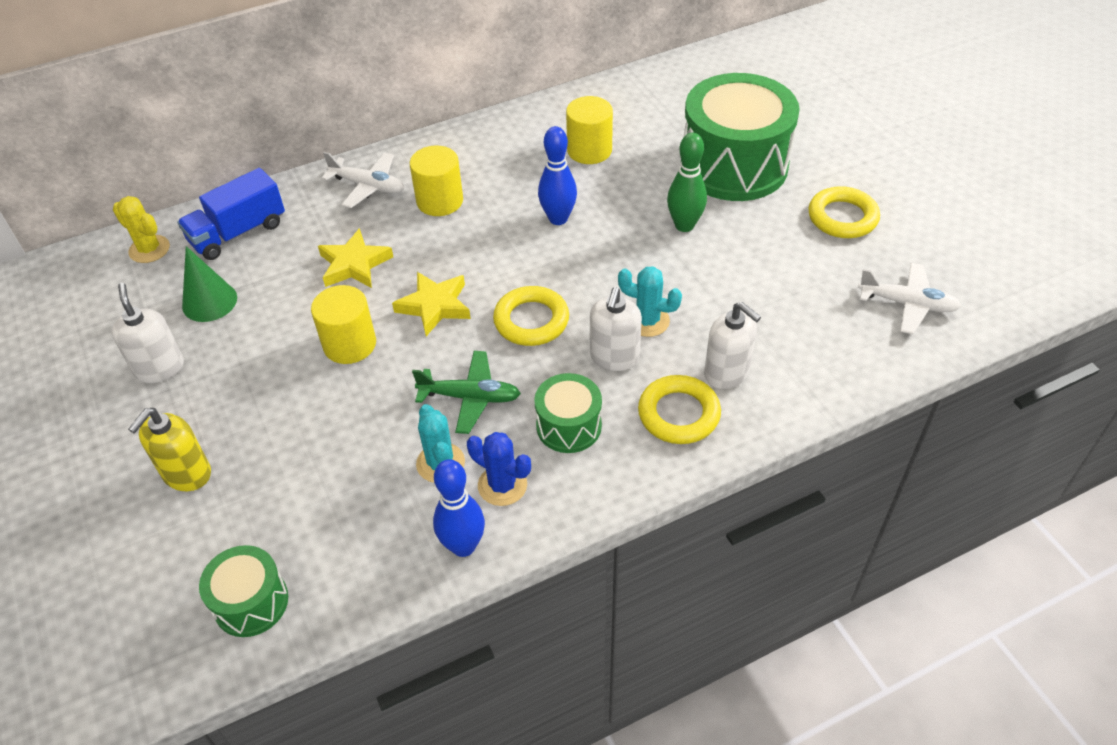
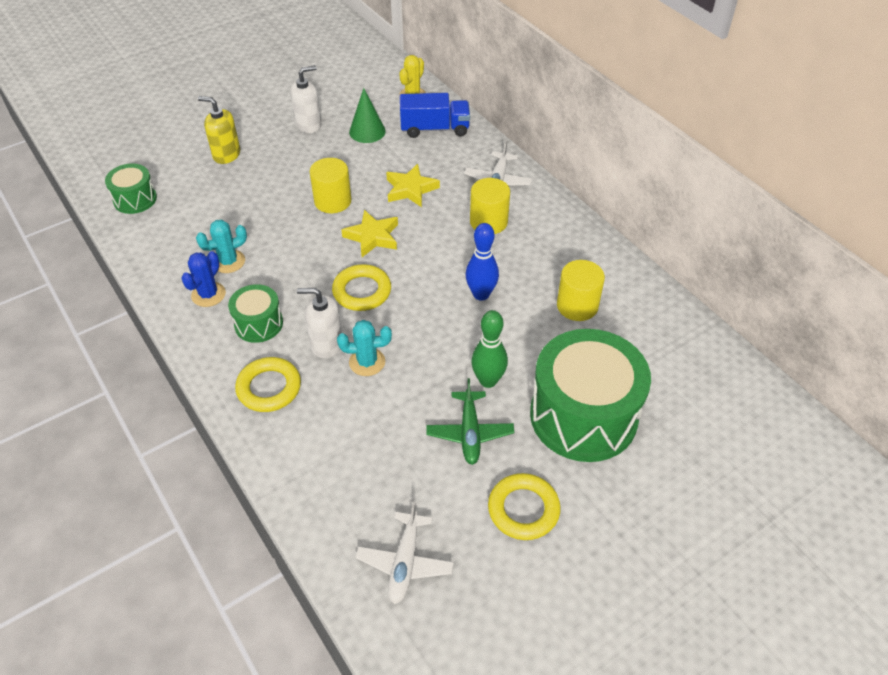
camera: 80 degrees right, 0 degrees up
(238, 233) = (435, 129): blue truck -> blue truck turned 135 degrees clockwise
(463, 546) = (162, 282): blue bowling pin -> none
(470, 397) = (285, 268): green plane -> green plane (469, 432)
(647, 321) = (367, 362): turquoise cactus -> turquoise cactus turned 75 degrees clockwise
(727, 373) = (312, 418): white soap dispenser -> none

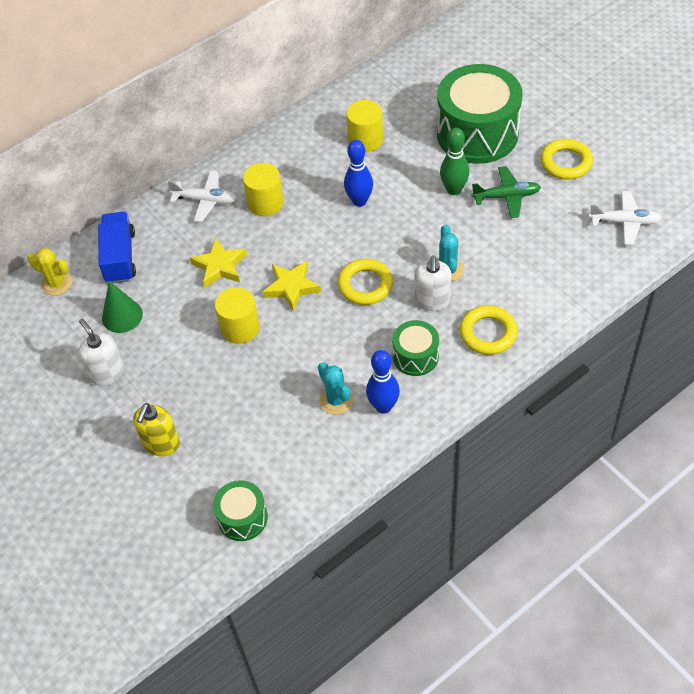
camera: 90 degrees left, 5 degrees up
(208, 294) = (383, 406): blue cactus -> blue bowling pin

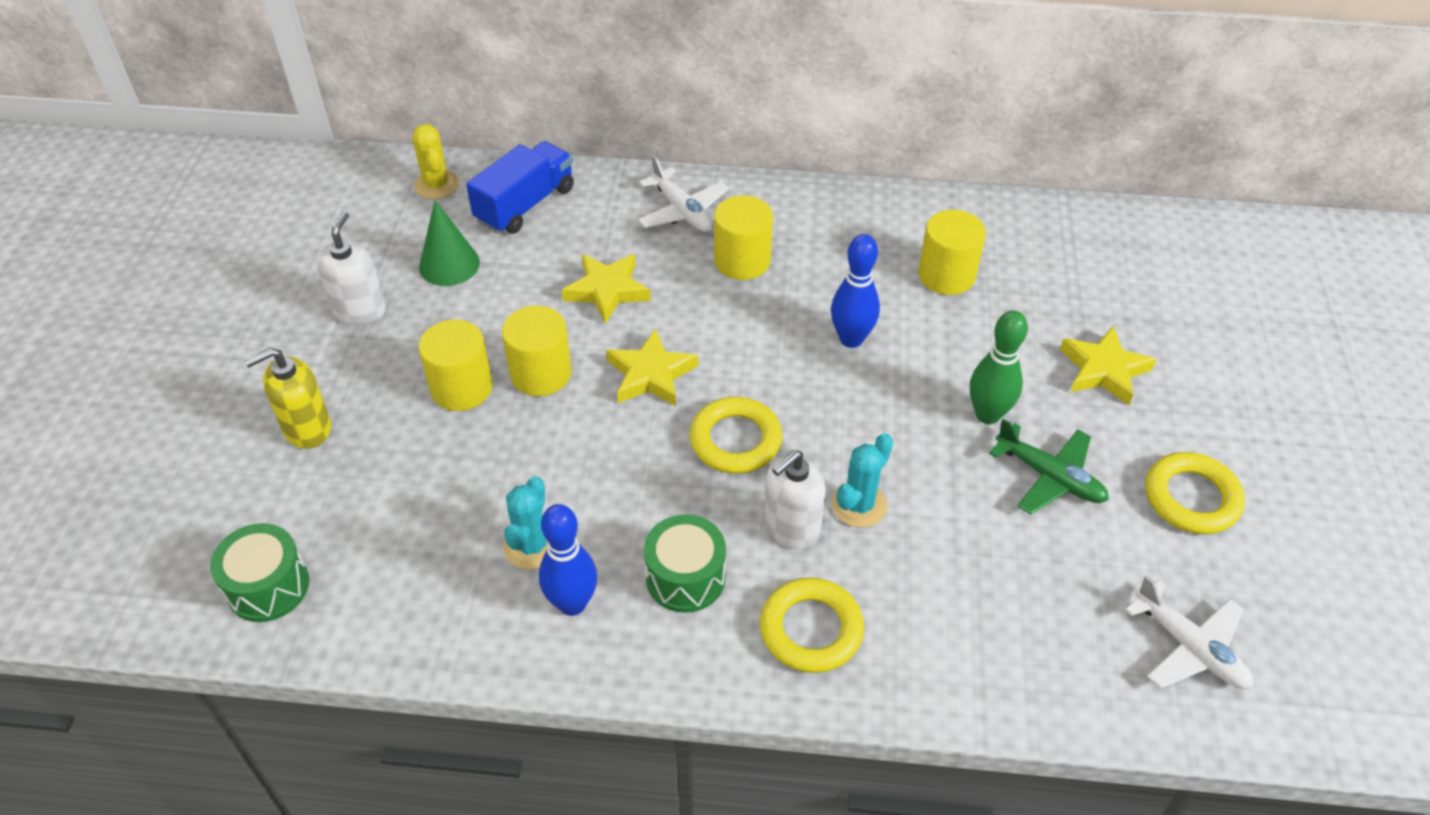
camera: 40 degrees right, 5 degrees down
(211, 365) = (461, 388): none -> yellow cylinder
(477, 133) = (1104, 370): green drum -> yellow star

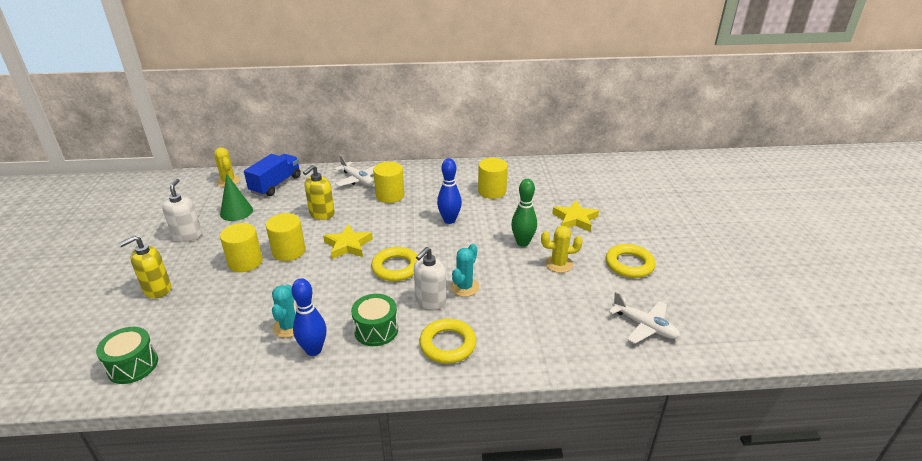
camera: 10 degrees left, 15 degrees down
(607, 290) = (322, 214): yellow star -> yellow soap dispenser
(1049, 477) = (558, 264): green plane -> yellow cactus

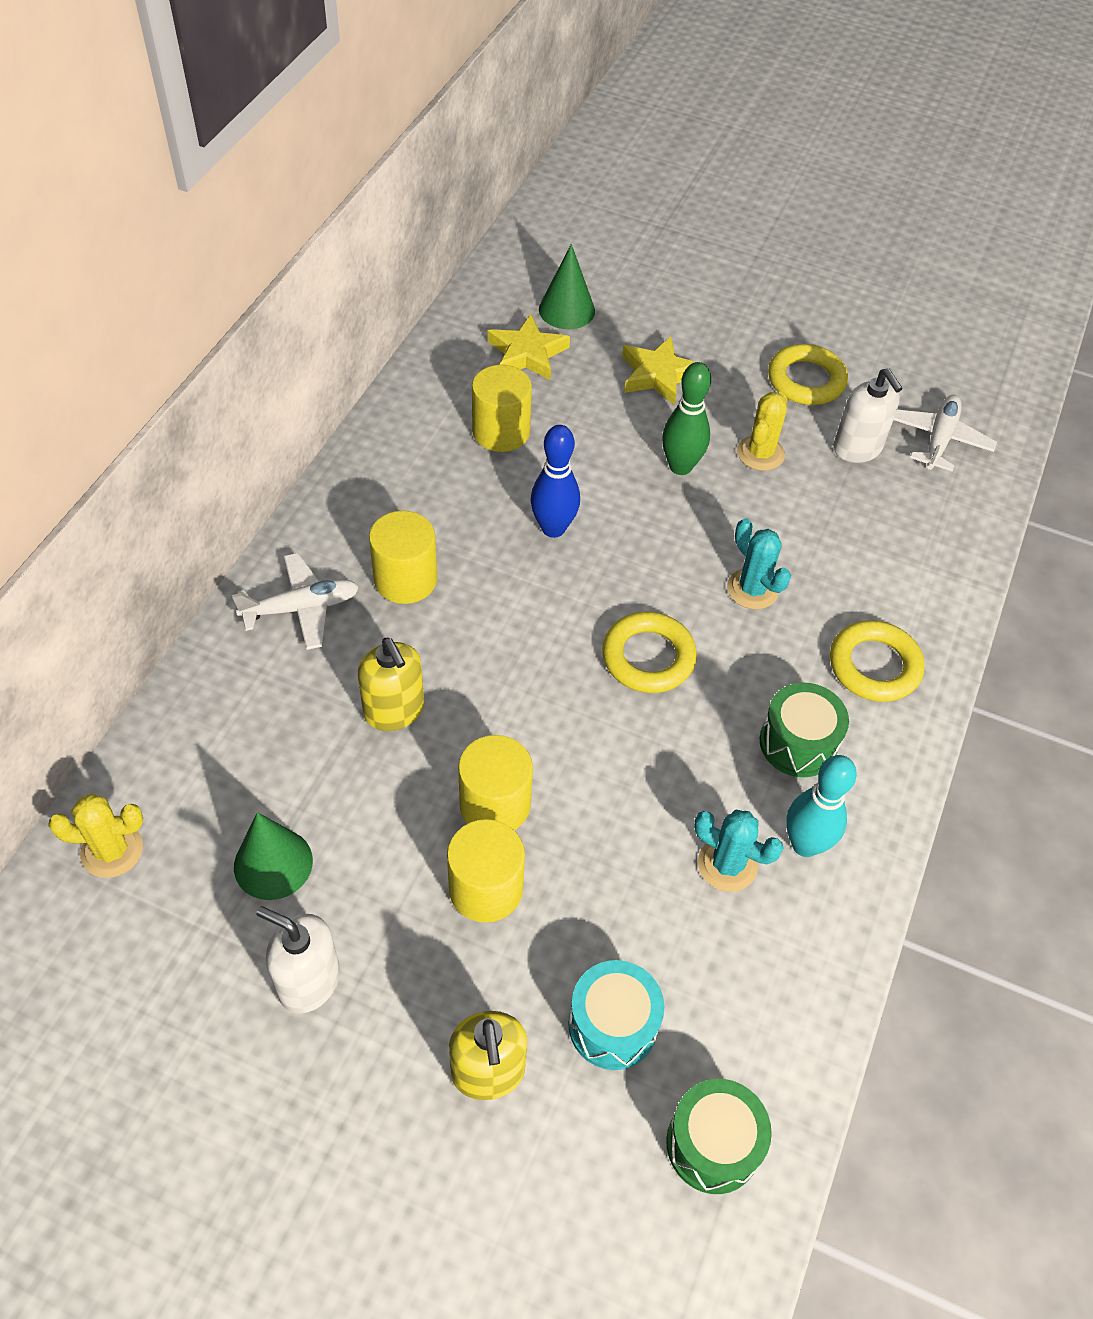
camera: 65 degrees left, 20 degrees up
(188, 316) = (613, 1025): none -> turquoise drum
(276, 184) = (206, 758): blue truck -> none
(314, 350) = (805, 844): blue bowling pin -> turquoise bowling pin
(348, 245) = (535, 703): yellow star -> yellow star (527, 353)
(430, 301) = (763, 646): white soap dispenser -> white soap dispenser (857, 448)
(585, 184) = (566, 310): none -> green cone
(644, 326) = (939, 439): white plane -> white plane turned 45 degrees counterclockwise

